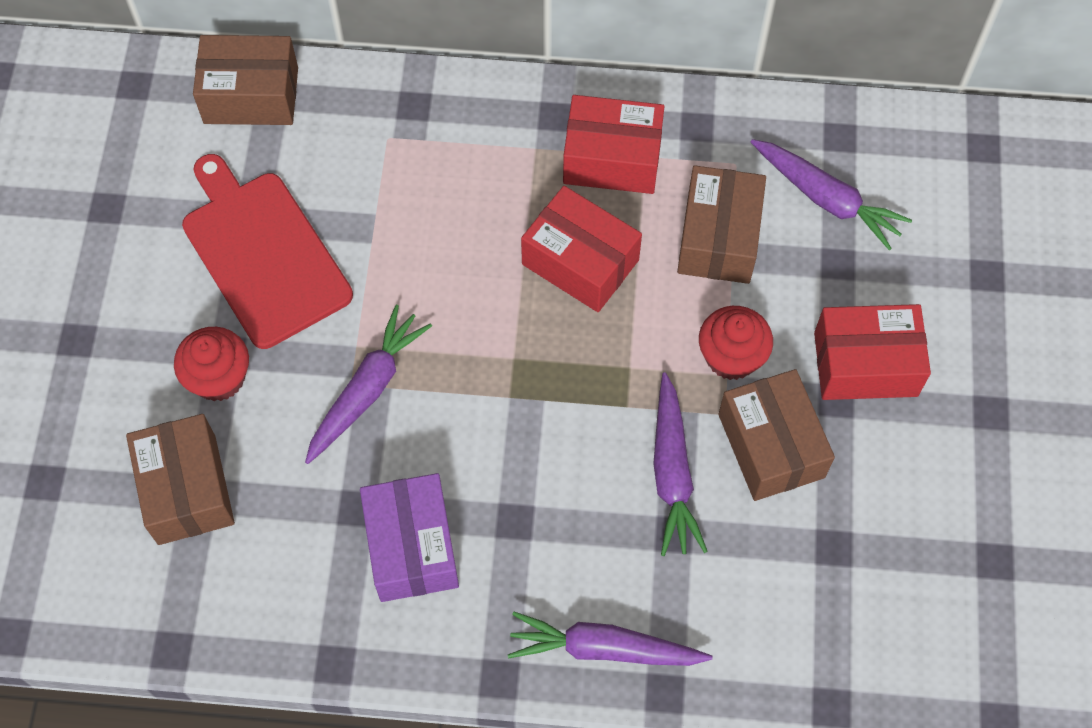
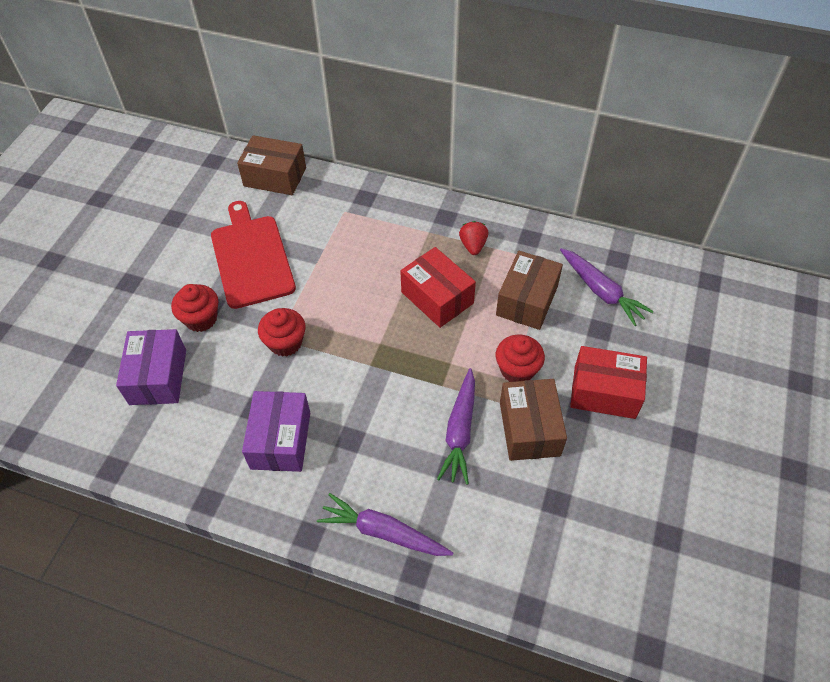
camera: 15 degrees right, 10 degrees down
(187, 489) = (158, 377): brown box -> purple box
(367, 389) = (285, 343): purple carrot -> red cupcake
(612, 159) = (473, 245): red box -> red strawberry

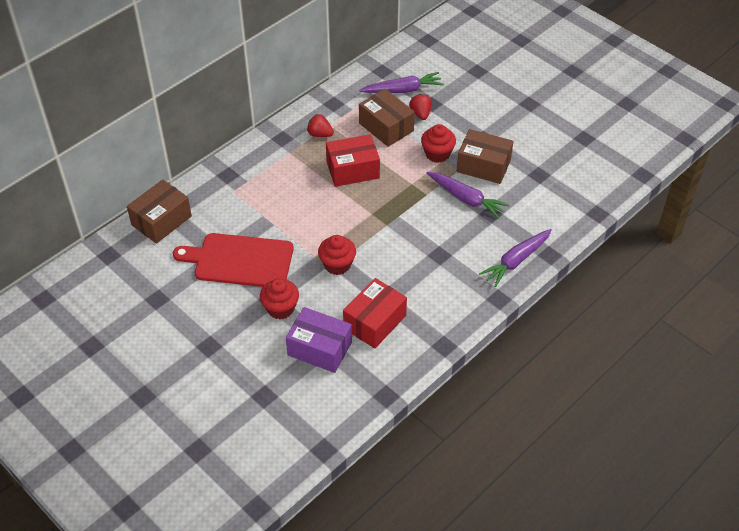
camera: 65 degrees left, 5 degrees down
(280, 440) = (419, 292): purple box -> none
(574, 325) = (420, 114): none -> red strawberry
(604, 392) = (478, 122): red box -> red box (375, 322)

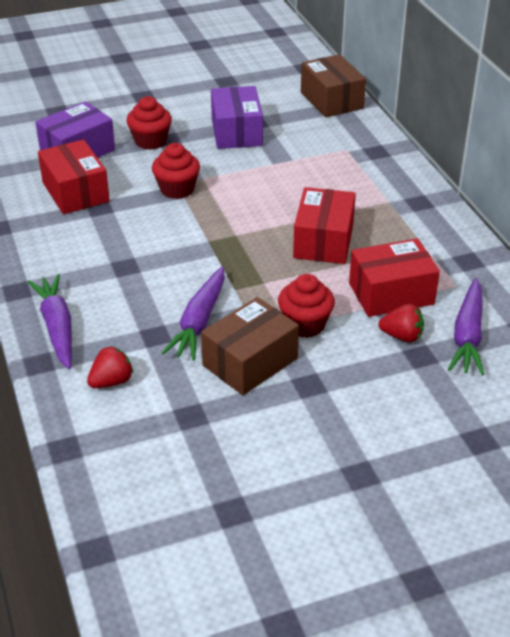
camera: 115 degrees right, 10 degrees down
(240, 261) = (236, 132): red cutting board -> purple box
(320, 134) = (409, 233): red strawberry -> red strawberry (111, 381)
(386, 127) = (391, 293): brown box -> red box
(466, 199) = (199, 322): purple carrot -> purple carrot turned 45 degrees counterclockwise

